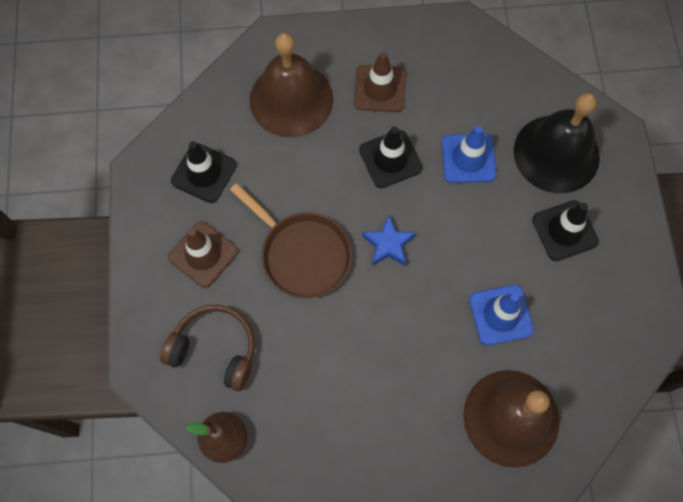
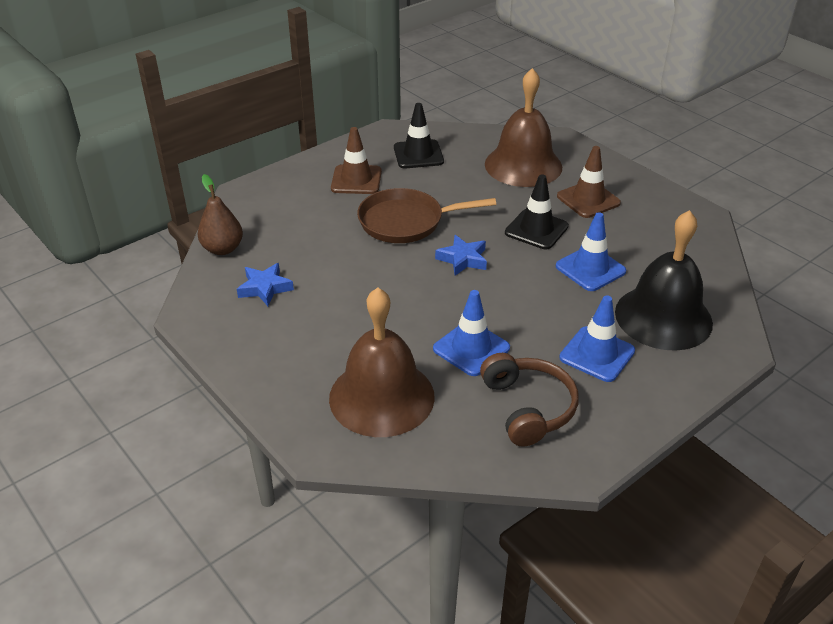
camera: 55 degrees right, 30 degrees down
(215, 350) = (288, 215): brown headphones -> brown headphones (528, 407)
(302, 254) = (406, 222): brown pan -> brown pan turned 75 degrees clockwise
(312, 432) = (265, 288): none -> blue star
(565, 230) = (597, 354): black traffic cone -> blue traffic cone

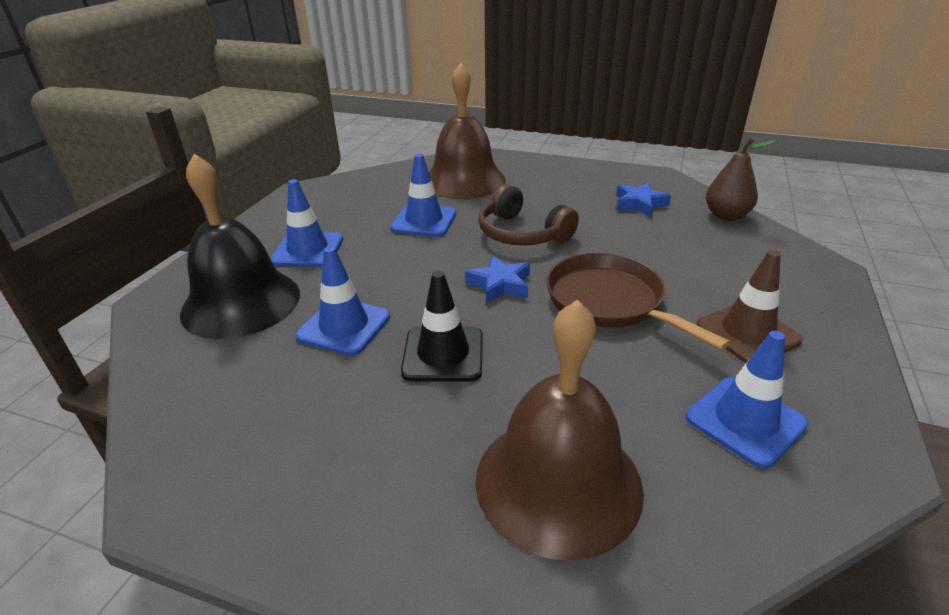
camera: 150 degrees right, 5 degrees down
(406, 222) = (609, 302): brown pan -> brown pan turned 90 degrees counterclockwise
(418, 154) = (745, 421): black traffic cone -> blue traffic cone
(528, 407) = (353, 204): brown headphones -> brown headphones (522, 233)
(588, 200) = (394, 445): brown traffic cone -> none

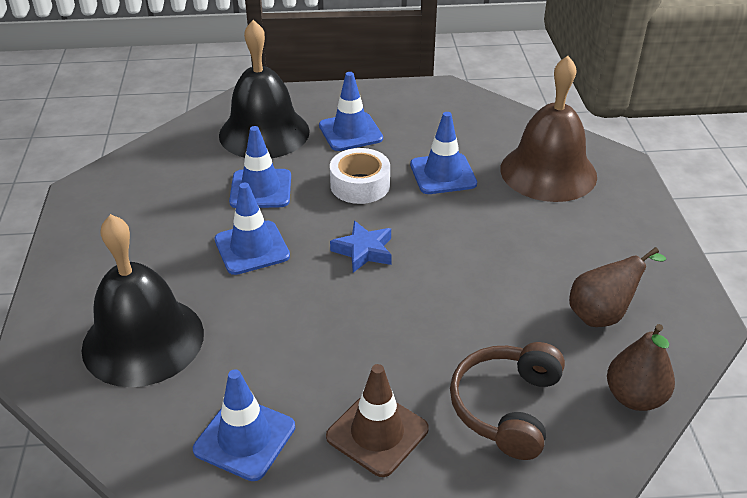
camera: 65 degrees right, 5 degrees up
(398, 264) = (360, 185): none -> white tape
(443, 354) = (252, 248): black traffic cone -> blue traffic cone
(522, 233) = (464, 241): brown headphones -> brown headphones (506, 407)
(558, 482) = (143, 340): brown bell -> black bell
(609, 302) = (376, 326): brown pan -> none
(639, 204) = (603, 314): blue star -> brown pear

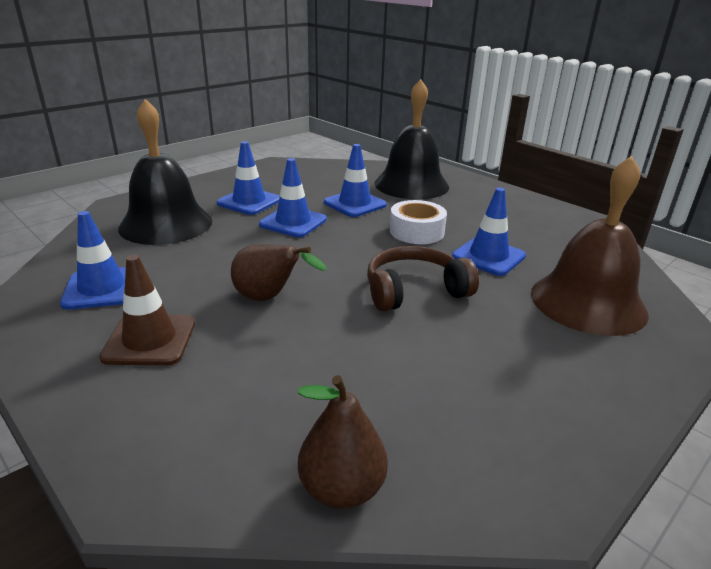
camera: 50 degrees right, 10 degrees down
(350, 132) = (466, 208): blue traffic cone -> blue traffic cone (249, 202)
(364, 251) = (347, 259): blue star -> none
(506, 407) = (240, 398): brown headphones -> brown headphones (414, 291)
(603, 314) = (441, 413): brown pear -> brown pear (269, 298)

